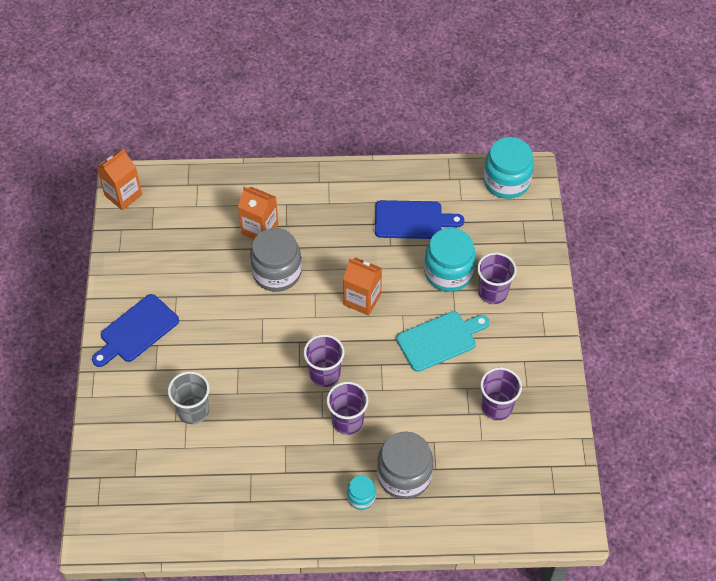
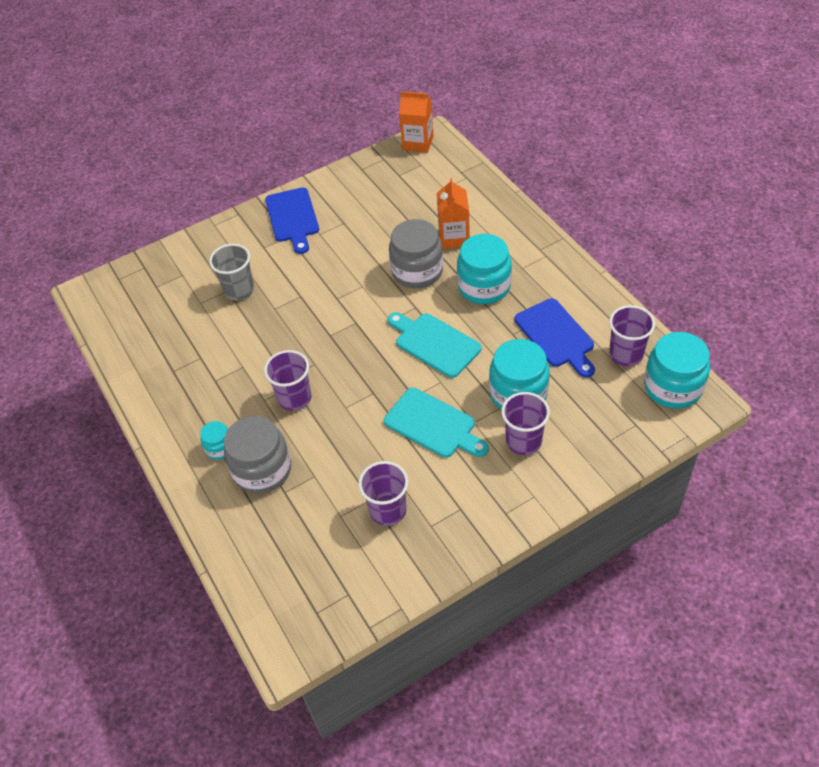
camera: 65 degrees right, 5 degrees down
(136, 331) = (293, 218): blue cutting board -> blue cutting board turned 120 degrees counterclockwise
(325, 374) = (334, 357): purple cup -> purple cup (626, 354)
(329, 237) = (484, 286): none -> turquoise jar
(362, 299) = (434, 343): orange carton -> turquoise cutting board

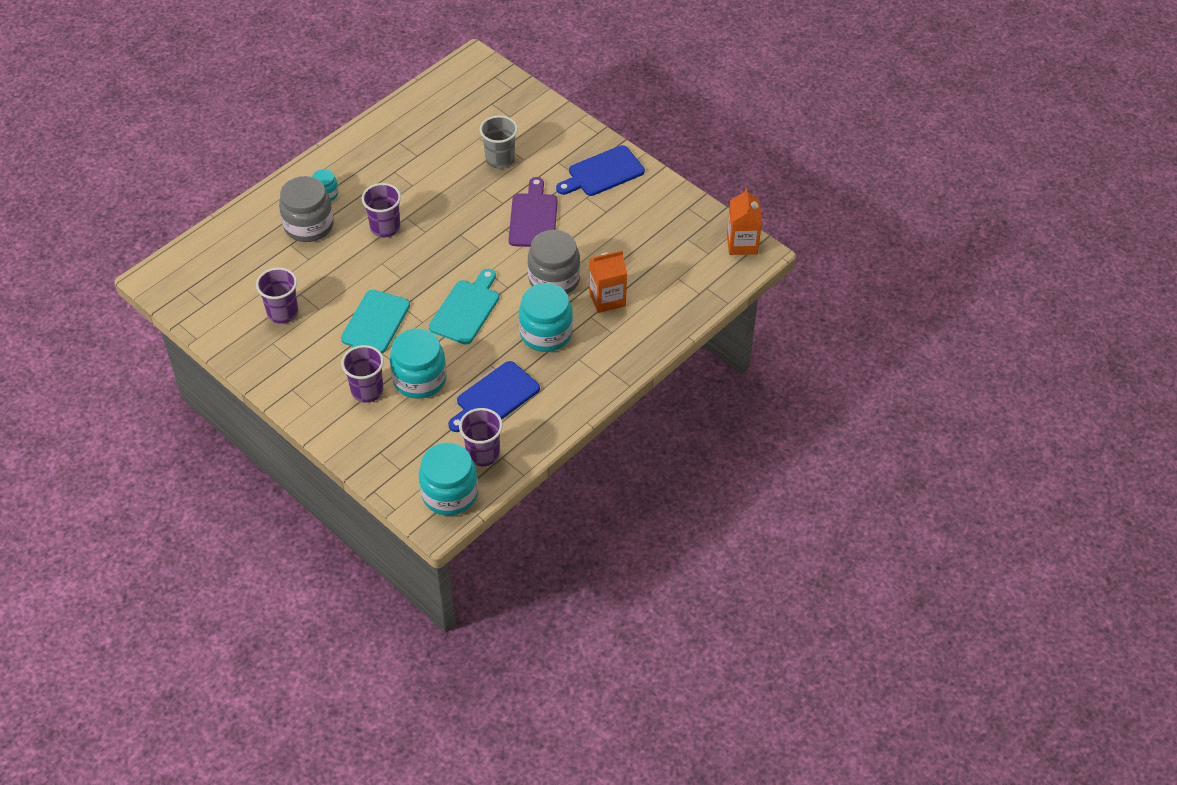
camera: 70 degrees right, 0 degrees up
(330, 275) = (533, 217): none -> purple cutting board

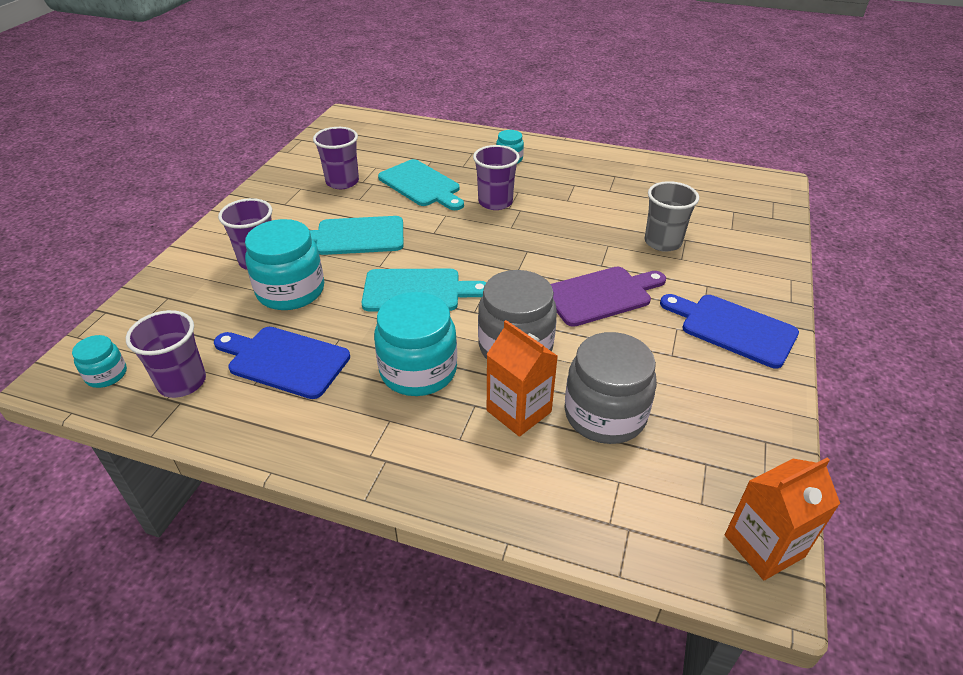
camera: 65 degrees right, 10 degrees down
(309, 225) = (462, 163): grey jar -> grey jar (605, 414)
(326, 263) = (421, 185): none -> turquoise cutting board
(449, 494) = (106, 375): turquoise jar -> turquoise jar, size x0.51

